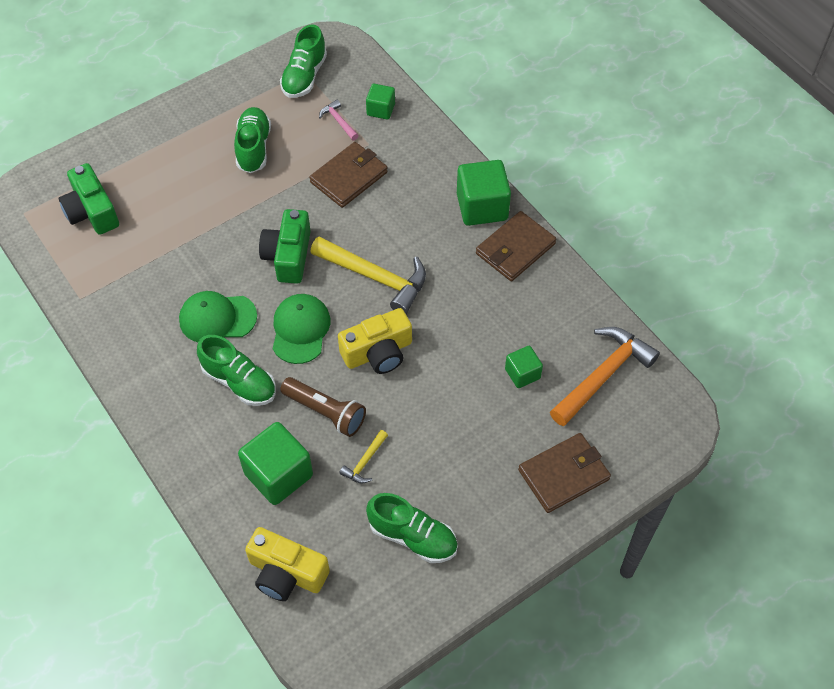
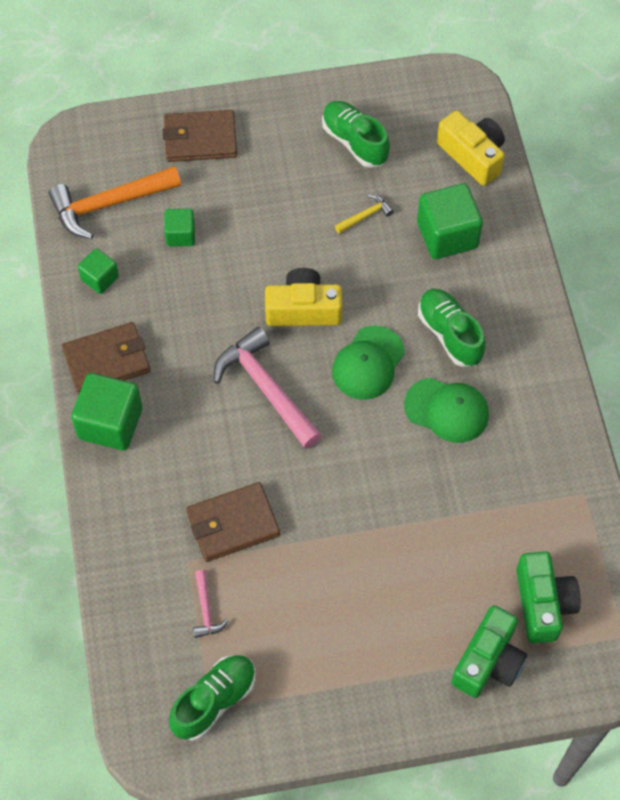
camera: 155 degrees left, 5 degrees up
(253, 148) = (323, 614): green shoe -> none
(288, 256) = (344, 451): green camera -> green camera (488, 661)
(325, 412) = (380, 273): brown flashlight -> none
(375, 277) = (266, 389): yellow hammer -> pink hammer
(380, 110) = (148, 605): green cube -> green cube (100, 278)

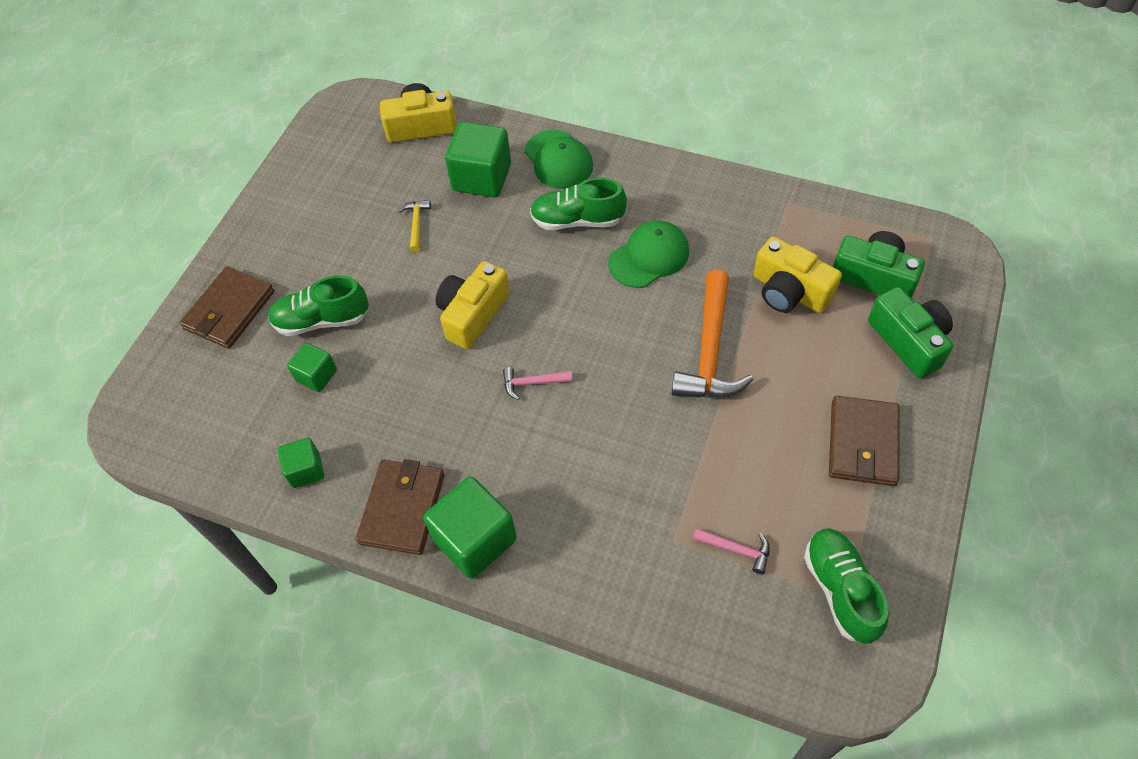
camera: 55 degrees left, 5 degrees down
(109, 204) = (231, 421): orange hammer -> orange hammer (710, 350)
(233, 524) = (657, 480): brown wallet -> brown wallet (863, 443)
(266, 389) = (533, 383): pink hammer -> pink hammer, size x0.46
(354, 142) = (337, 197): green shoe -> green shoe (322, 320)
(368, 363) = (563, 291): green cap -> green cap (558, 160)
(481, 540) = (789, 291): none -> yellow camera

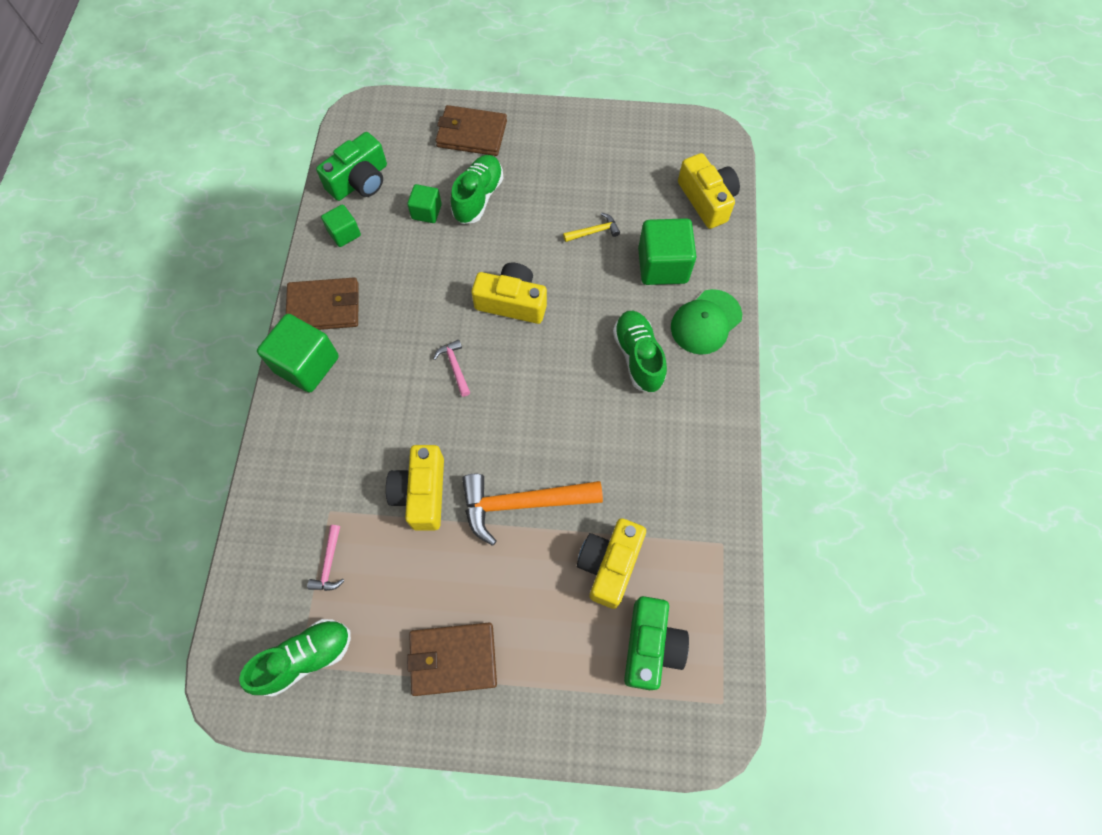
camera: 70 degrees right, 10 degrees up
(322, 320) = (478, 197): green shoe -> green shoe turned 45 degrees clockwise
(649, 257) = (614, 428): green cap -> none
(675, 441) = (422, 493): none -> yellow camera
(909, 341) = (580, 691): green camera -> green camera (360, 181)

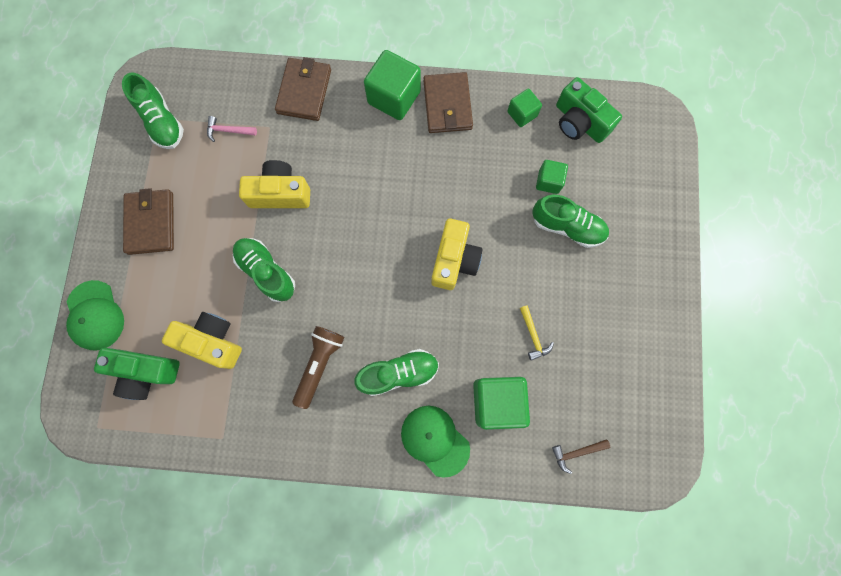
camera: 90 degrees right, 10 degrees up
(455, 367) = (390, 213): pink hammer -> none
(471, 134) = (642, 218): brown wallet -> brown wallet (304, 91)
(522, 503) = (267, 272): orange hammer -> green shoe
(579, 724) = (95, 315): none -> green cap
(632, 439) = (319, 364): none -> brown flashlight
(707, 200) = (576, 452): yellow camera -> brown hammer

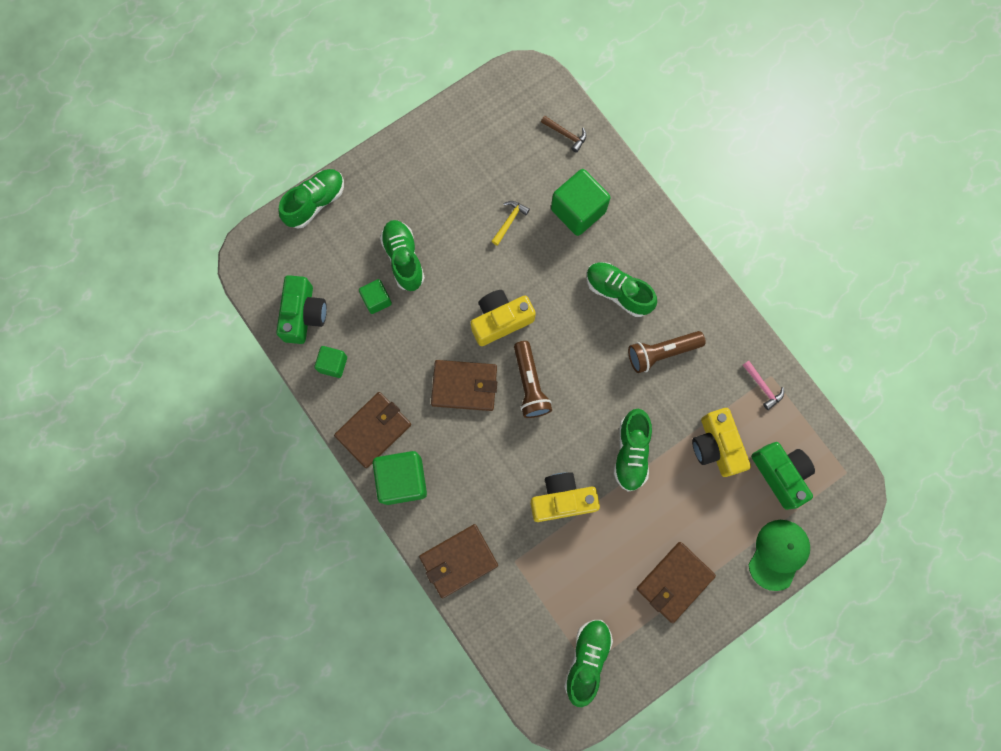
camera: 130 degrees left, 0 degrees up
(228, 131) = (546, 593): pink hammer -> pink hammer (762, 387)
(280, 193) = (562, 499): yellow camera -> yellow camera turned 120 degrees clockwise
(384, 240) = (530, 384): none -> brown flashlight
(425, 192) = (464, 386): none -> brown wallet
(435, 440) = (640, 231): green cap -> none
(670, 197) = (315, 202): none -> green shoe

